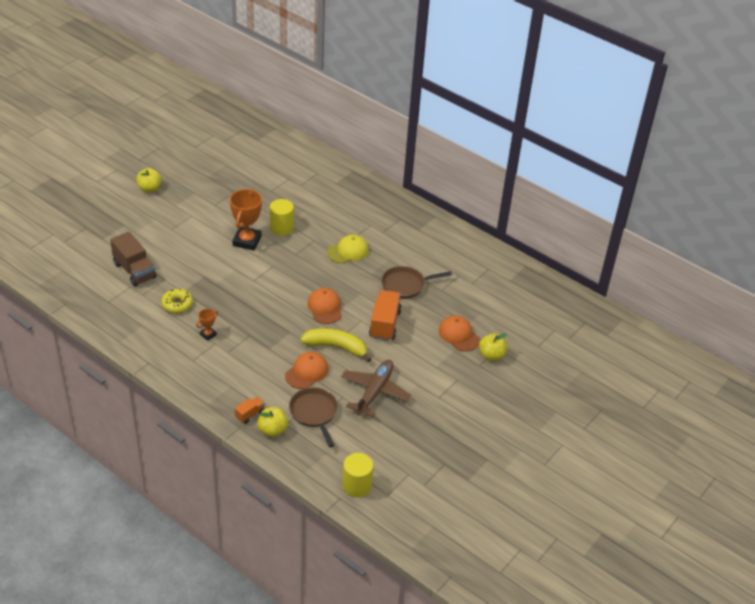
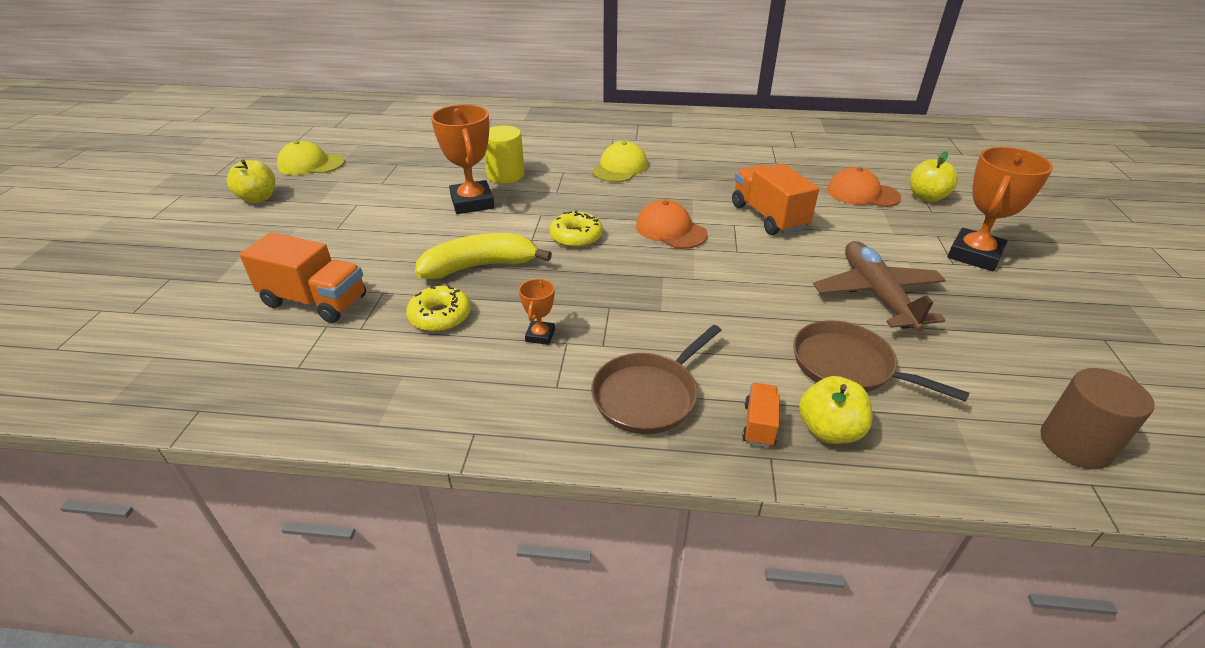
camera: 30 degrees left, 5 degrees down
(134, 271) = (315, 301): brown truck -> orange truck
(190, 172) = (311, 164): none -> yellow cap
(275, 289) = (576, 237): none -> yellow donut
(307, 372) = (756, 315): orange cap -> none
(336, 347) = (749, 266): yellow banana -> yellow banana (479, 266)
(357, 485) = (1075, 444): yellow cylinder -> brown cylinder
(405, 285) = (731, 173): brown pan -> brown pan (648, 396)
(457, 399) = (974, 255): none -> orange trophy

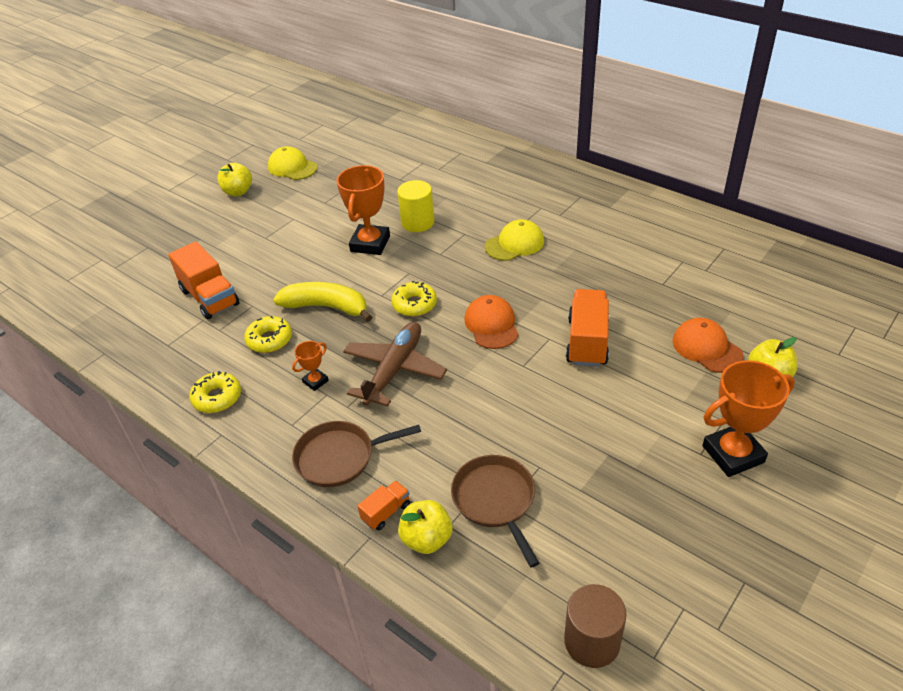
camera: 35 degrees right, 5 degrees up
(428, 397) = (217, 398): none -> yellow donut
(876, 294) = (591, 453): brown plane -> brown plane (394, 370)

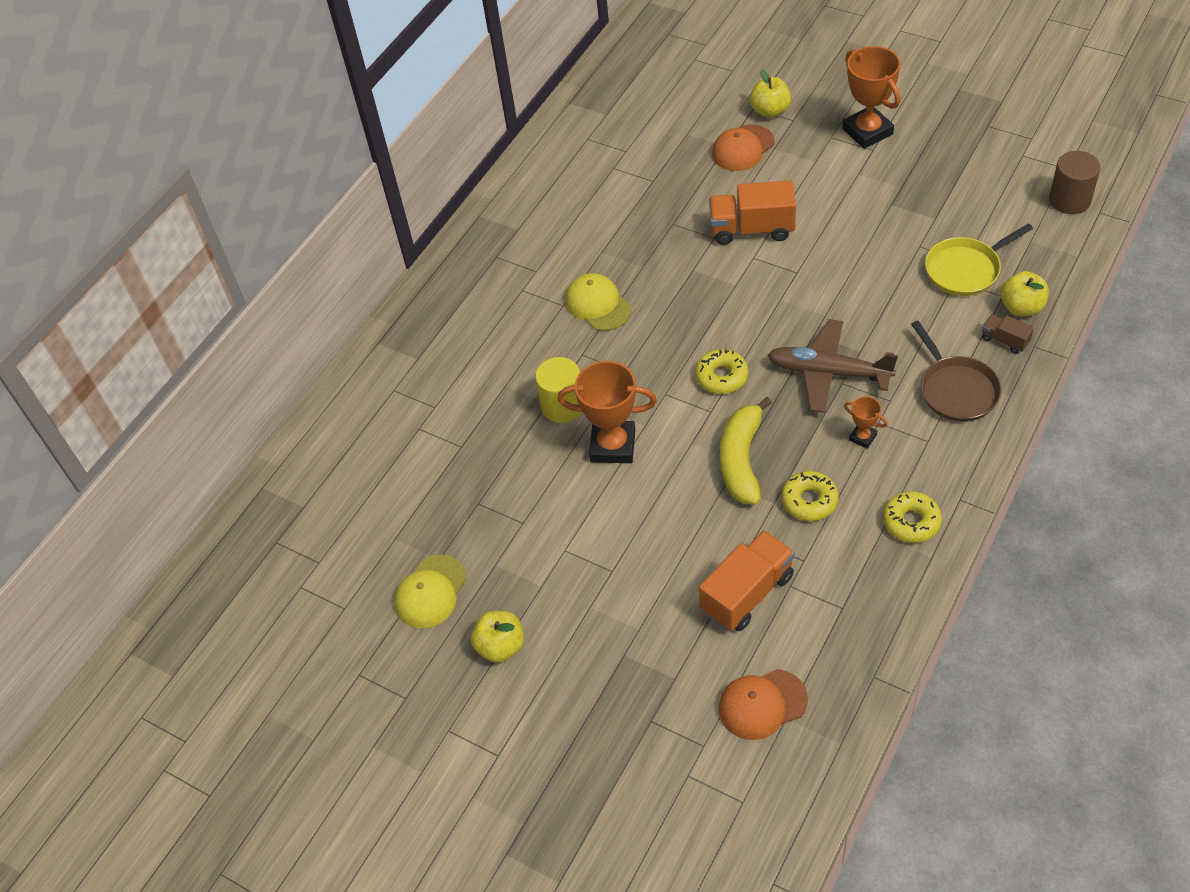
camera: 95 degrees left, 10 degrees up
(386, 512) = (1004, 340): orange truck -> brown truck
(491, 325) = (742, 305): orange cap -> orange cap (762, 704)
(495, 500) = (965, 270): brown pan -> yellow pan

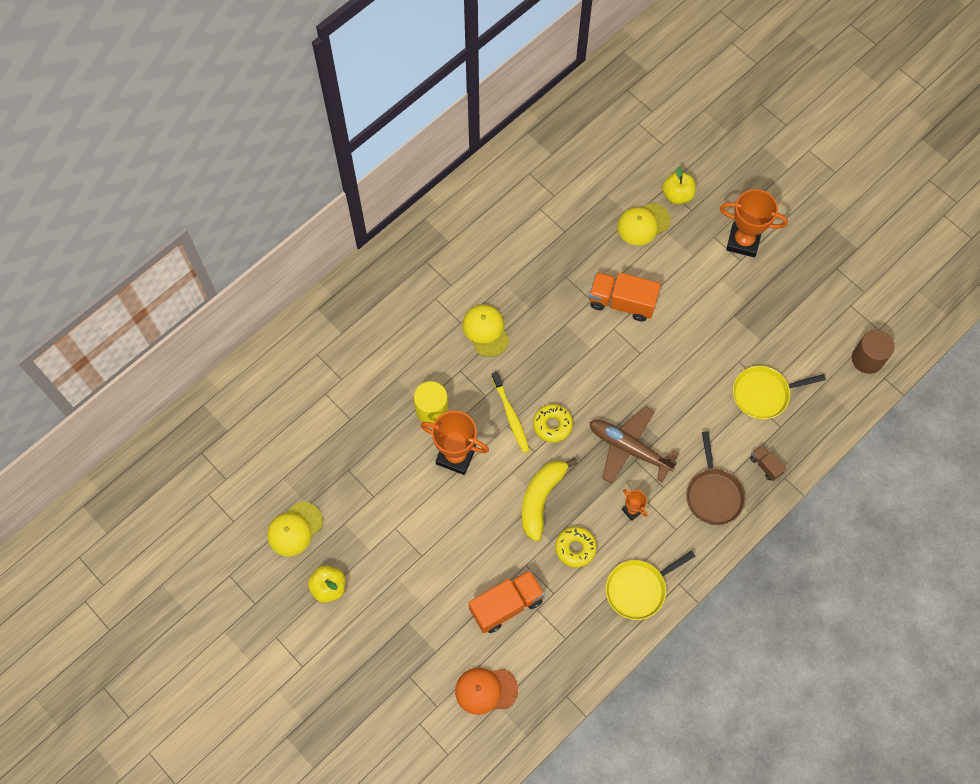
camera: 10 degrees right, 15 degrees up
(665, 382) = (511, 415): none -> yellow toothbrush
(742, 148) = (643, 224): orange cap -> yellow cap
(867, 131) = (743, 241): orange trophy -> orange trophy turned 60 degrees counterclockwise
(911, 522) = (638, 589): yellow donut -> yellow pan
(1021, 307) = (789, 441): yellow apple -> none

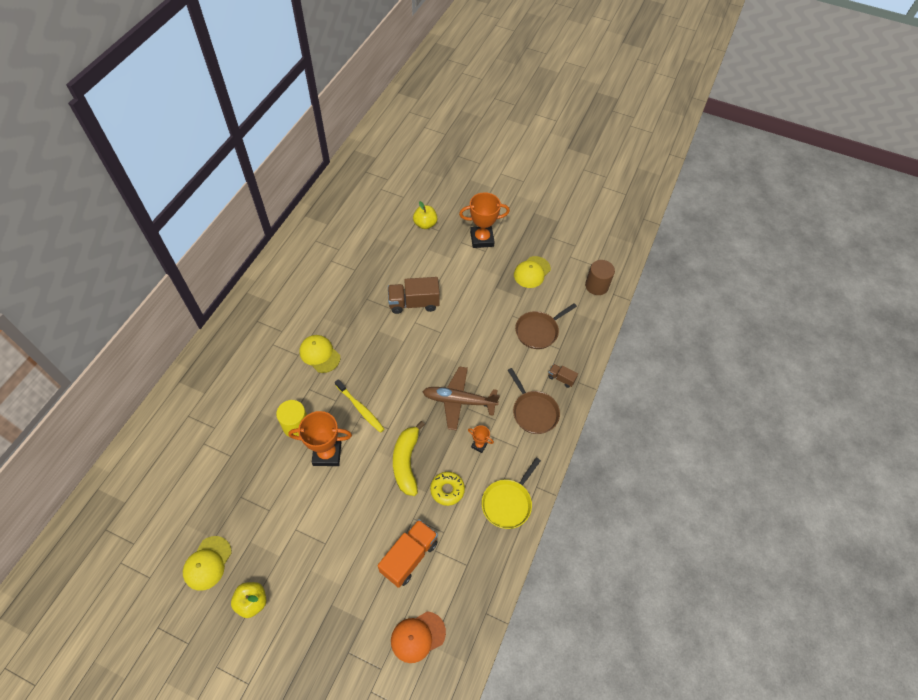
camera: 25 degrees left, 10 degrees down
(552, 425) = (395, 404): yellow donut -> none
(622, 302) = (414, 303): orange truck -> brown truck
(643, 224) = (409, 249): yellow cap -> yellow cap (532, 272)
(763, 394) = (538, 331): yellow pan -> brown pan

